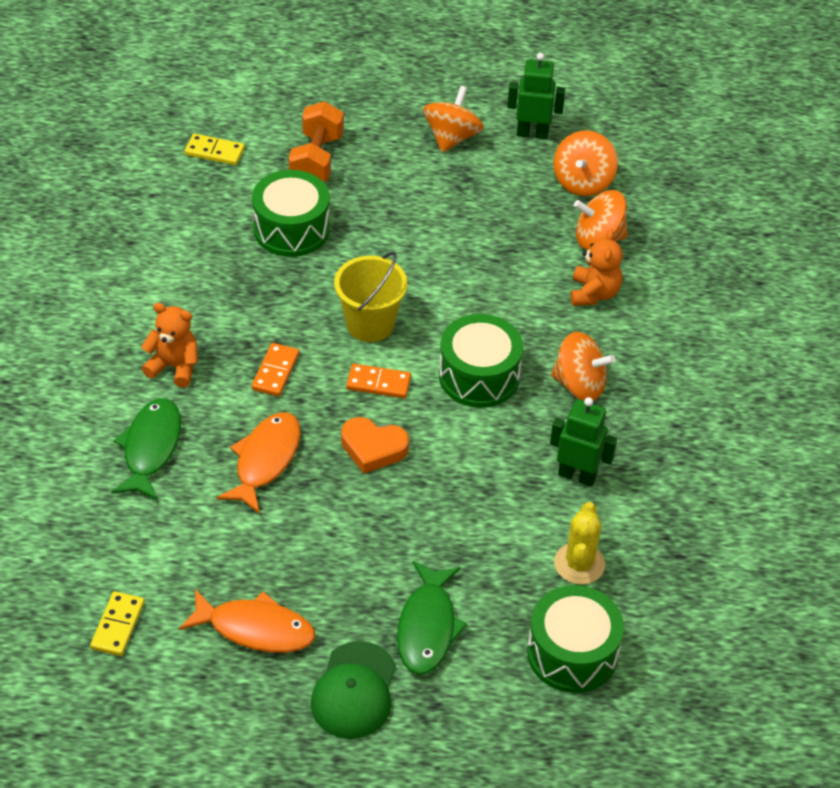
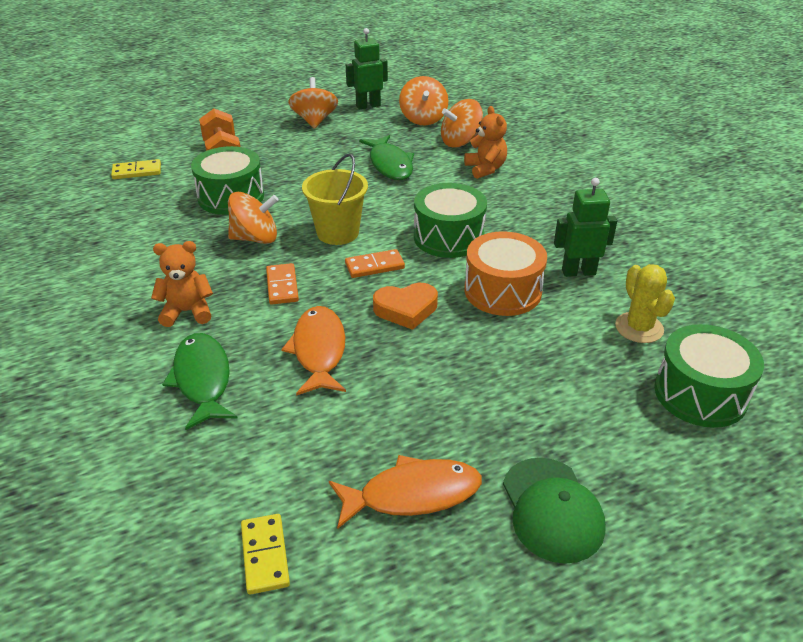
camera: 25 degrees left, 10 degrees down
(427, 627) = (567, 424): green fish -> green fish (390, 164)
(481, 466) = (502, 291): none -> orange drum
(579, 385) = (525, 219): orange spinning top -> orange spinning top (255, 238)

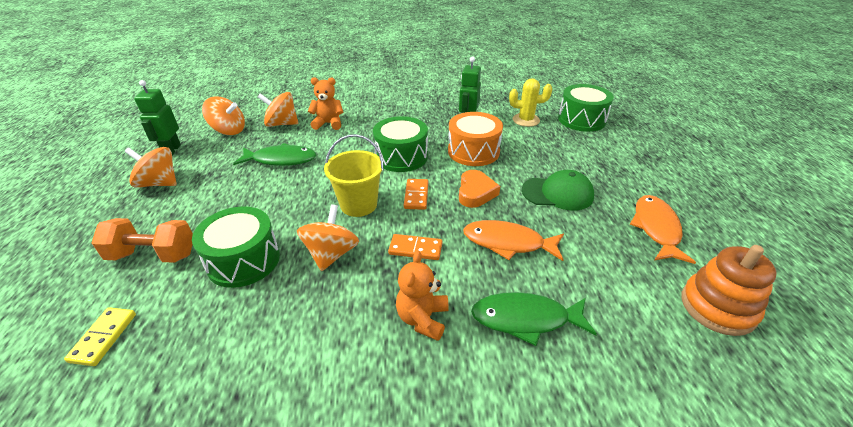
camera: 70 degrees left, 0 degrees up
(265, 555) = (717, 307): yellow domino -> orange stacking toy
(460, 142) = (282, 124): orange spinning top -> orange spinning top turned 105 degrees clockwise
(552, 510) = (664, 182): green cap -> green cap (557, 193)

